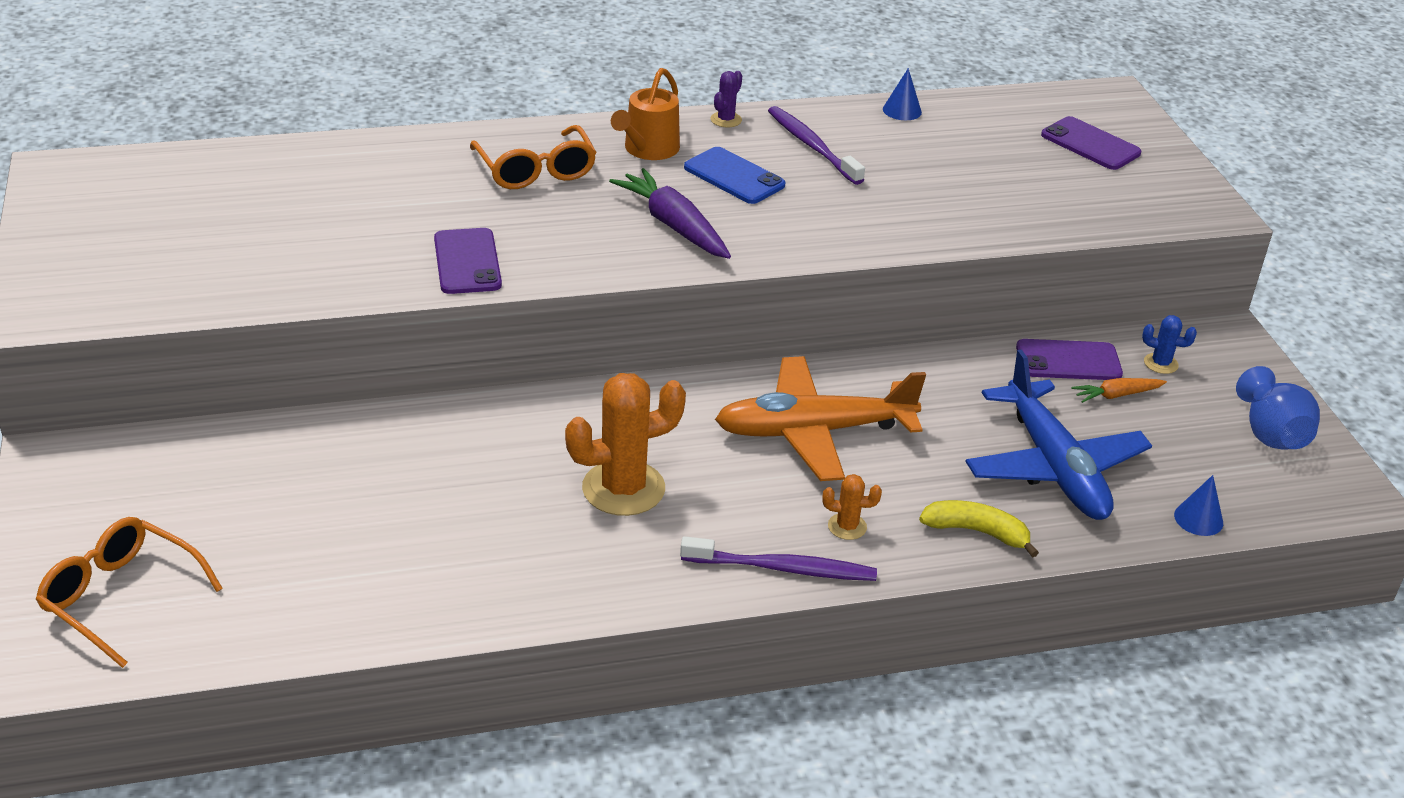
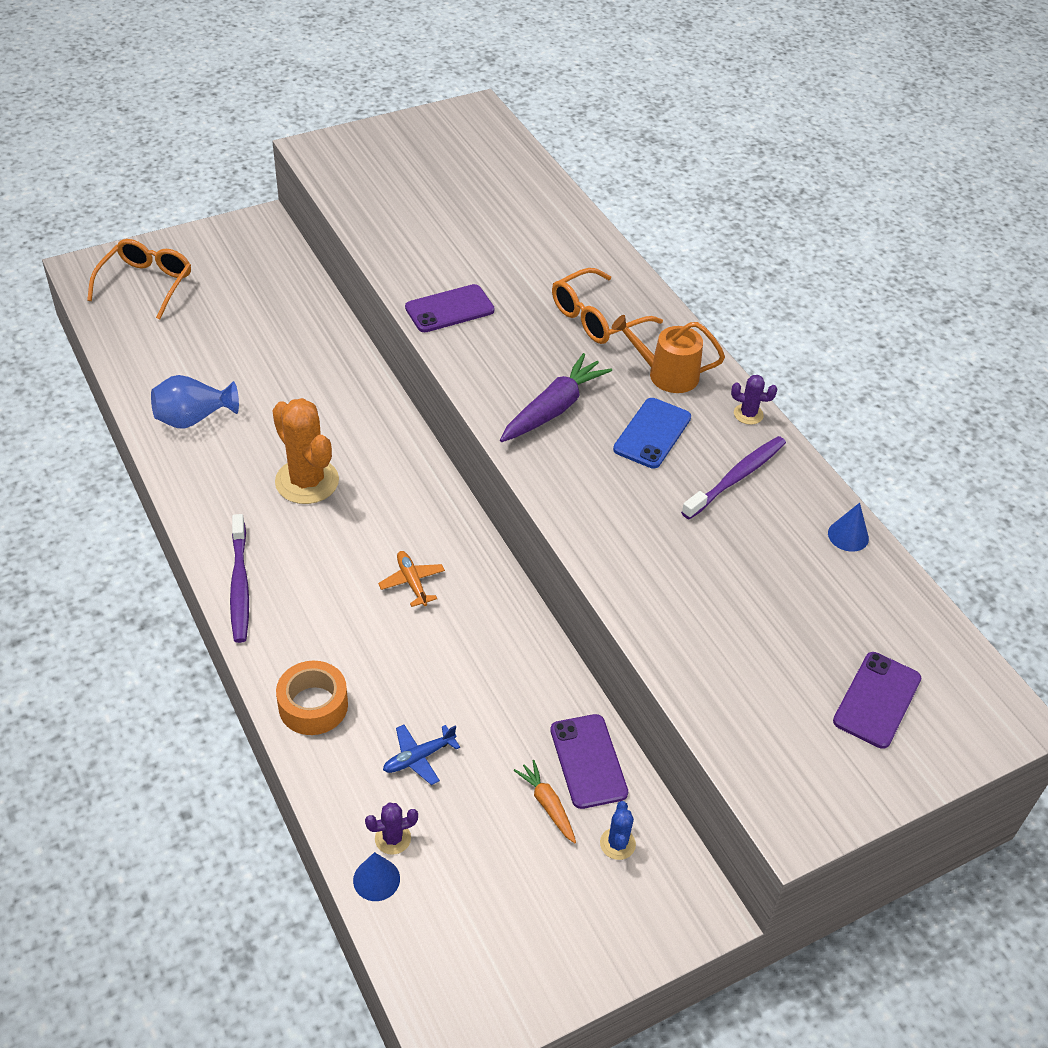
camera: 75 degrees right, 10 degrees up
(813, 431) = (412, 582): orange plane -> orange plane, size x0.42
(847, 527) = (298, 618): orange cactus -> none
(976, 532) = (313, 705): yellow banana -> orange tape
(1054, 467) = (418, 758): blue plane -> blue plane, size x0.42
(1151, 500) = (392, 838): none -> purple cactus
(1270, 434) = (533, 949): blue vase -> blue vase (193, 418)

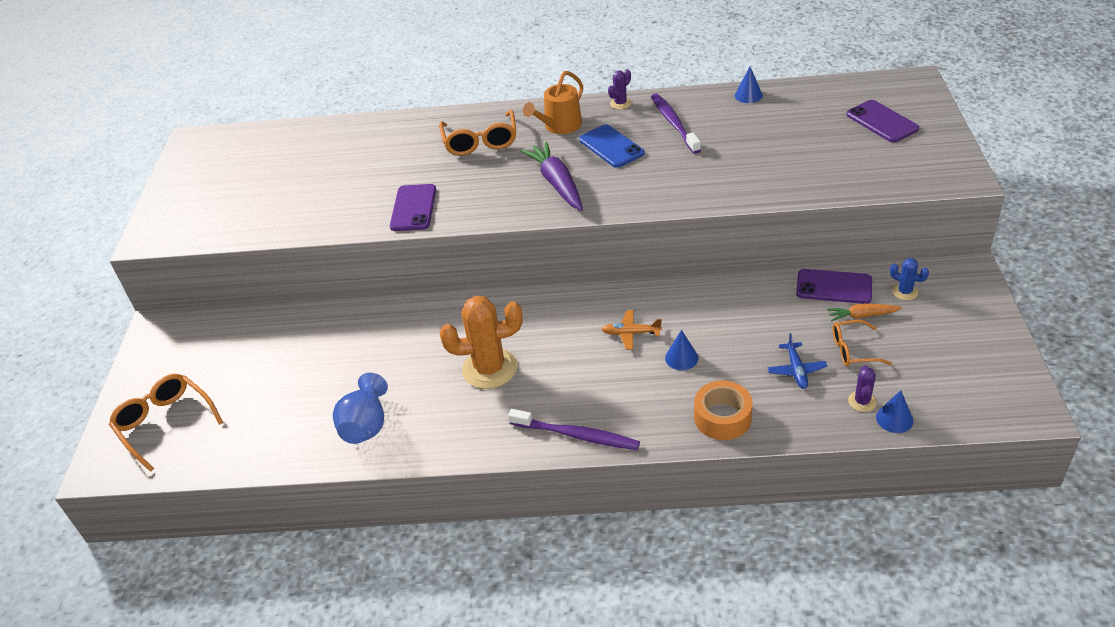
camera: 55 degrees left, 5 degrees down
(392, 640) = (681, 358): none -> blue cone
(479, 809) = (853, 350): none -> orange glasses

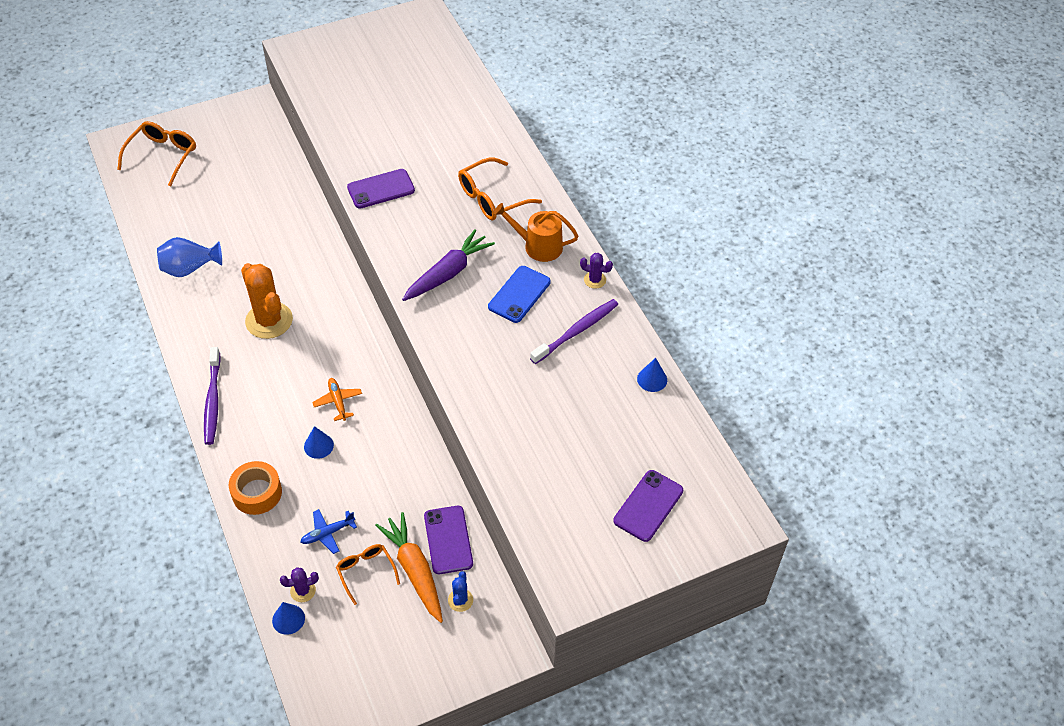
camera: 60 degrees right, 10 degrees up
(862, 316) = (414, 570): orange carrot -> orange carrot, size x1.80

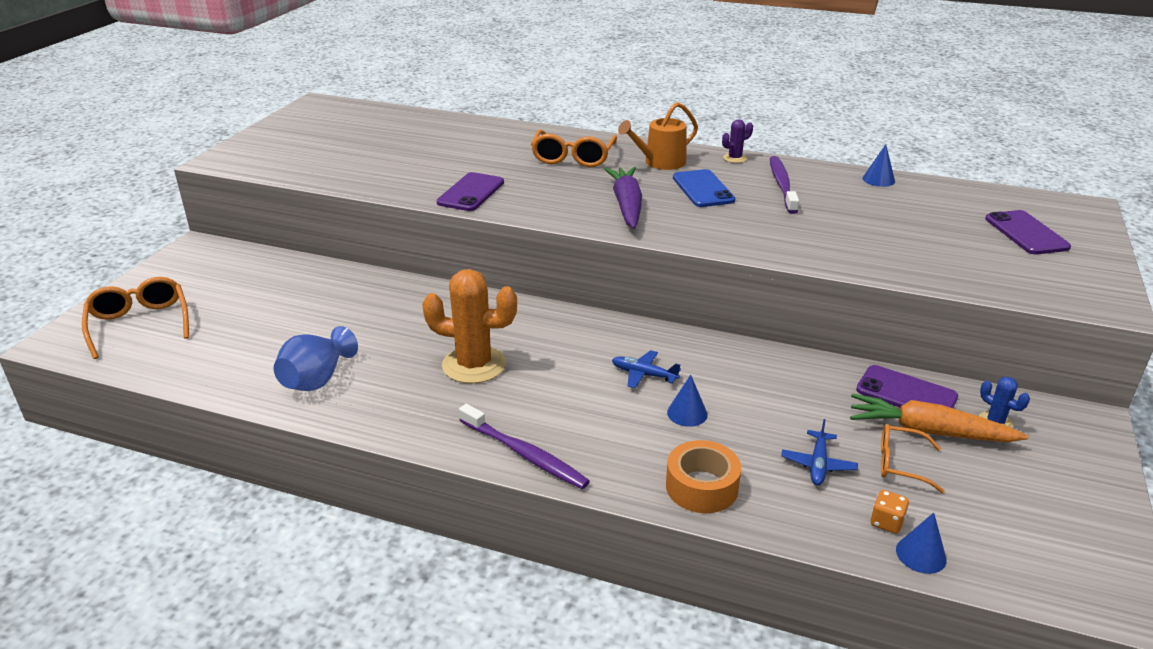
camera: 45 degrees left, 20 degrees down
(303, 591) = (886, 522): purple cactus -> orange dice
(338, 401) = (643, 374): orange plane -> blue plane

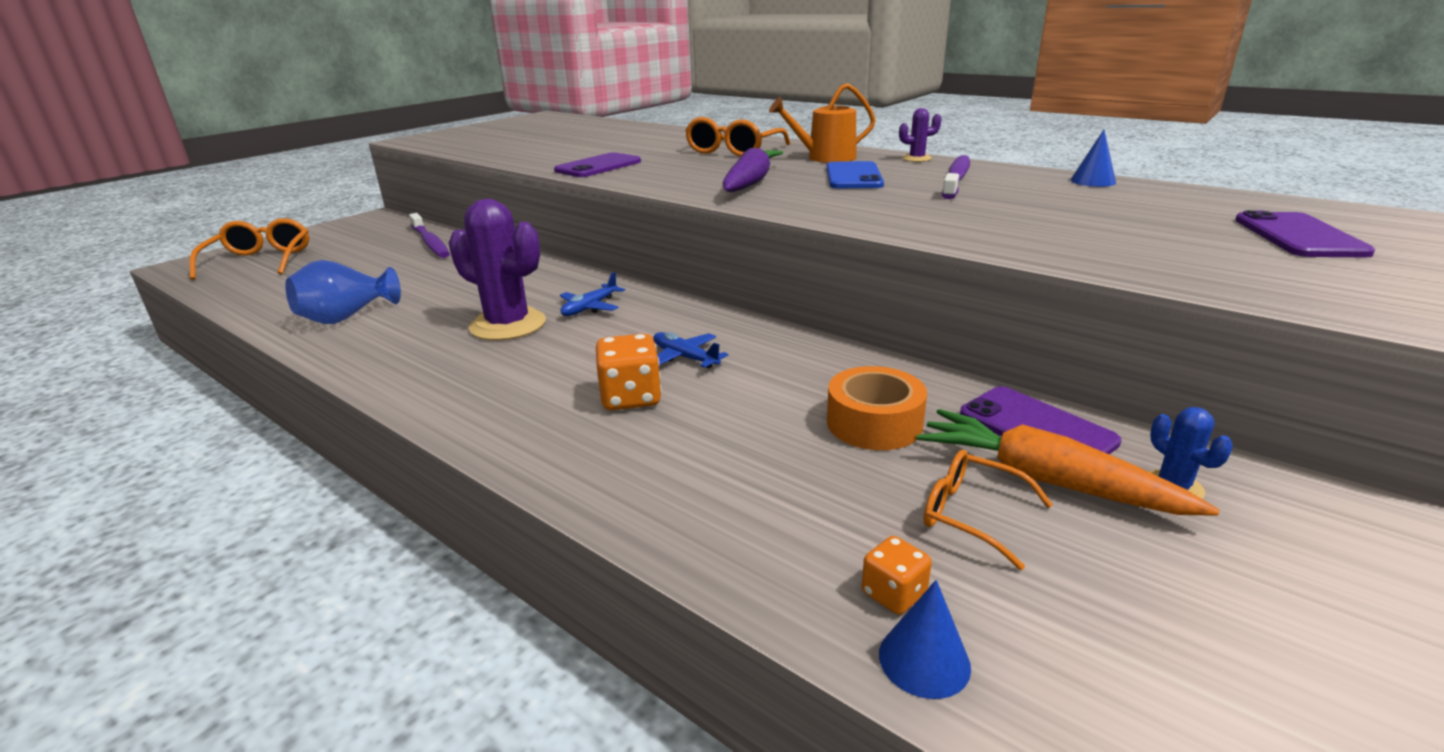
camera: 20 degrees right, 5 degrees down
(474, 365) = (508, 325): orange cactus -> purple cactus
(525, 454) = (468, 413): purple toothbrush -> purple toothbrush (430, 242)
(633, 418) = (631, 398): none -> orange dice
(687, 413) = (702, 403): blue cone -> none
(701, 487) = (646, 488): orange tape -> orange tape (874, 423)
(818, 464) = (837, 491): blue plane -> blue plane (590, 308)

